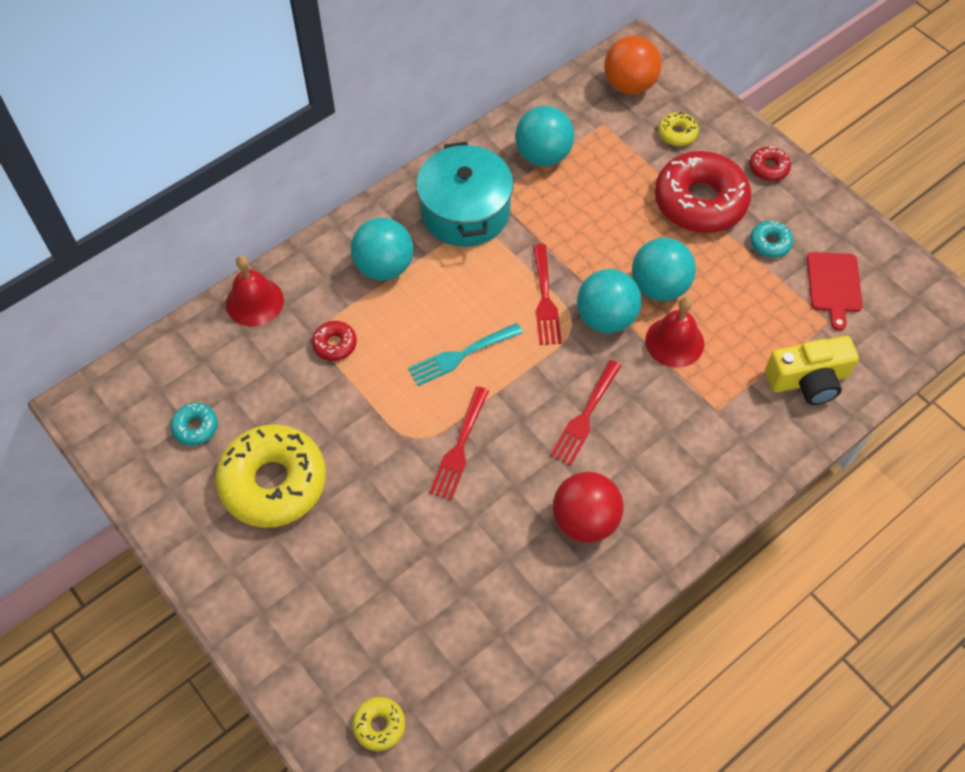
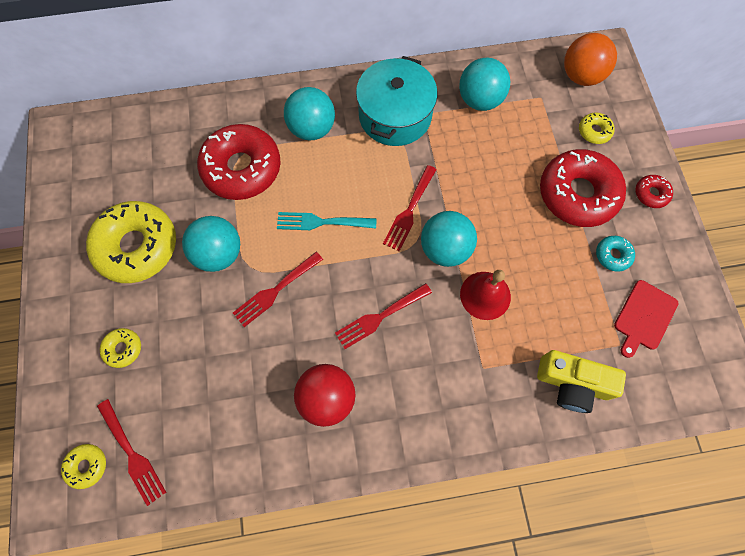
camera: 30 degrees right, 10 degrees up
(195, 427) = (115, 180): turquoise donut -> none
(254, 301) = (210, 110): red bell -> none
(334, 592) = (123, 349): none -> yellow donut
(335, 344) = (242, 168): red donut -> red donut, size x2.28
(420, 686) = (132, 454): none -> red fork
(659, 287) = (501, 245): turquoise ball -> turquoise ball (219, 254)

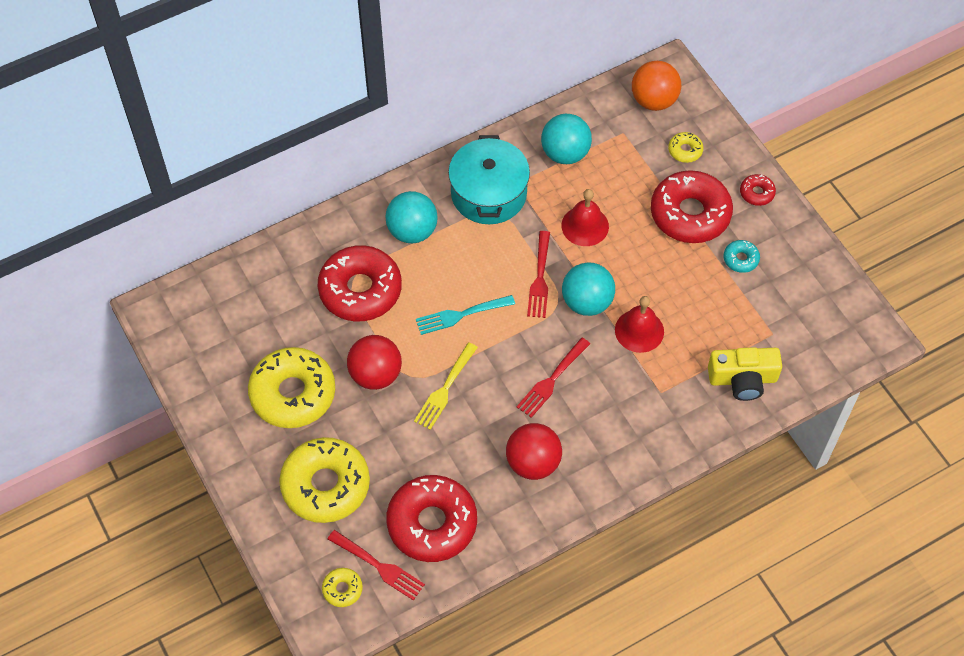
camera: 20 degrees left, 10 degrees down
(123, 349) = (325, 485): yellow donut -> yellow donut, size x2.28
(203, 427) = (432, 523): none -> red donut
(219, 254) = (376, 374): turquoise ball -> red ball
(275, 290) = (445, 389): red fork -> yellow fork
(472, 173) = (585, 226): none -> red bell
(644, 317) = (786, 303): red cutting board -> none

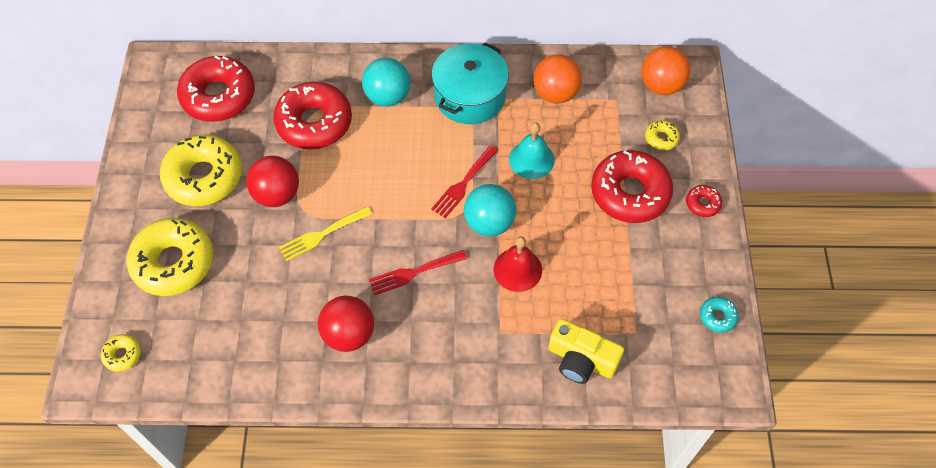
camera: 30 degrees right, 0 degrees up
(379, 566) = (164, 352): red fork -> none
(432, 523) = (231, 340): red donut -> red donut (218, 96)
(461, 315) = (378, 181): turquoise fork -> none
(565, 153) = (555, 93): turquoise ball -> orange ball
(585, 226) = (531, 159): red bell -> turquoise bell
(740, 259) = (650, 253): turquoise donut -> turquoise donut (717, 317)

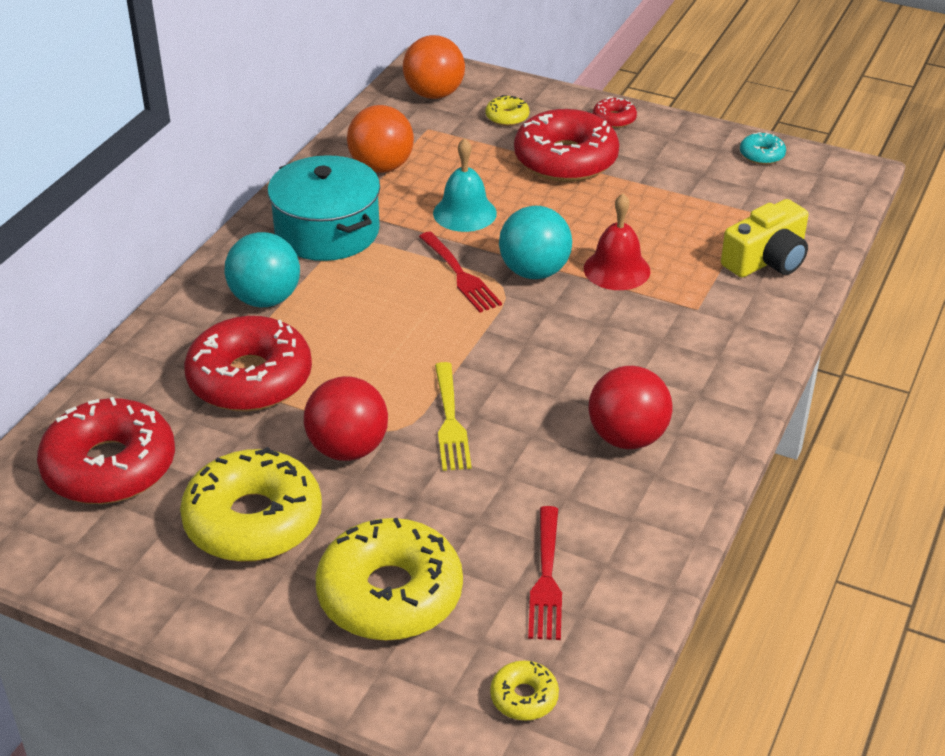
camera: 65 degrees left, 20 degrees down
(414, 272) = (567, 354): red fork -> red fork (546, 578)

